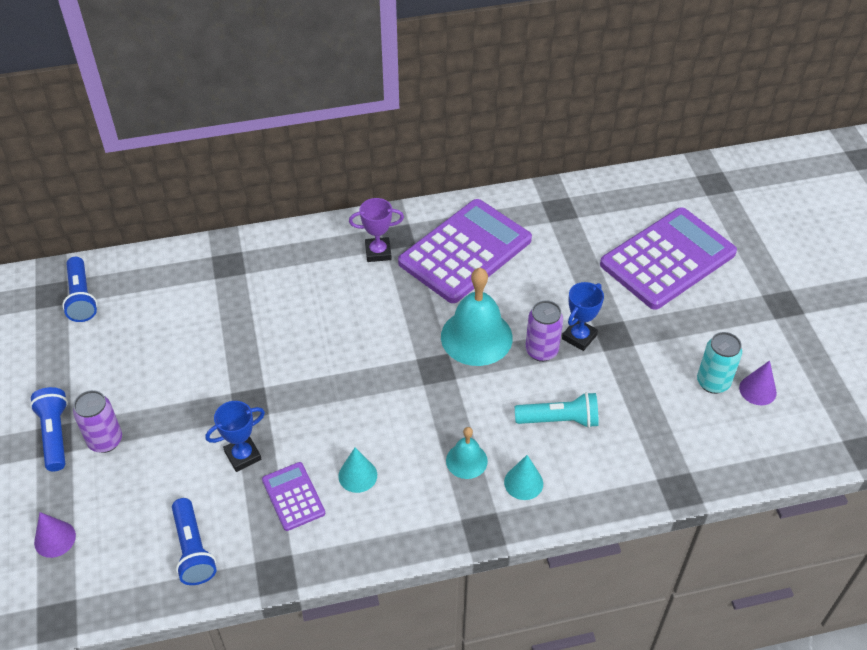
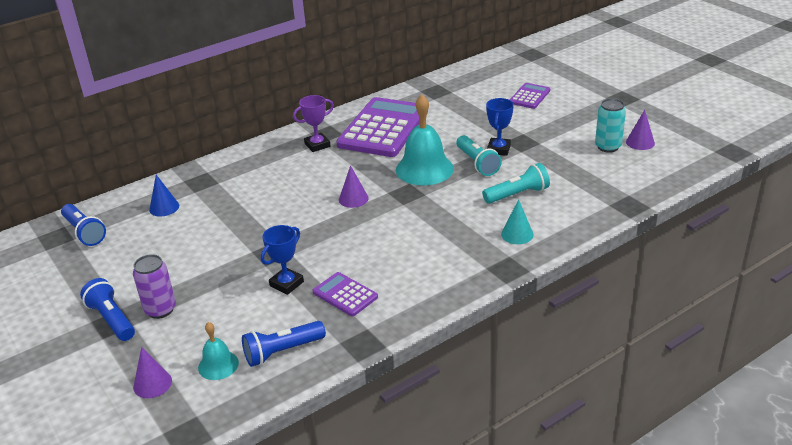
camera: 20 degrees left, 15 degrees down
(174, 291) = (164, 207): none -> blue cone
(193, 550) = (282, 351): blue flashlight -> blue flashlight turned 105 degrees clockwise
(357, 475) = (388, 267): turquoise cone -> none
(374, 354) = (353, 199): none -> purple cone
(466, 460) = (466, 235): turquoise bell -> turquoise bell (218, 365)
(541, 351) = (477, 163): purple can -> turquoise flashlight
(668, 259) = (529, 96): purple calculator -> purple calculator, size x0.47

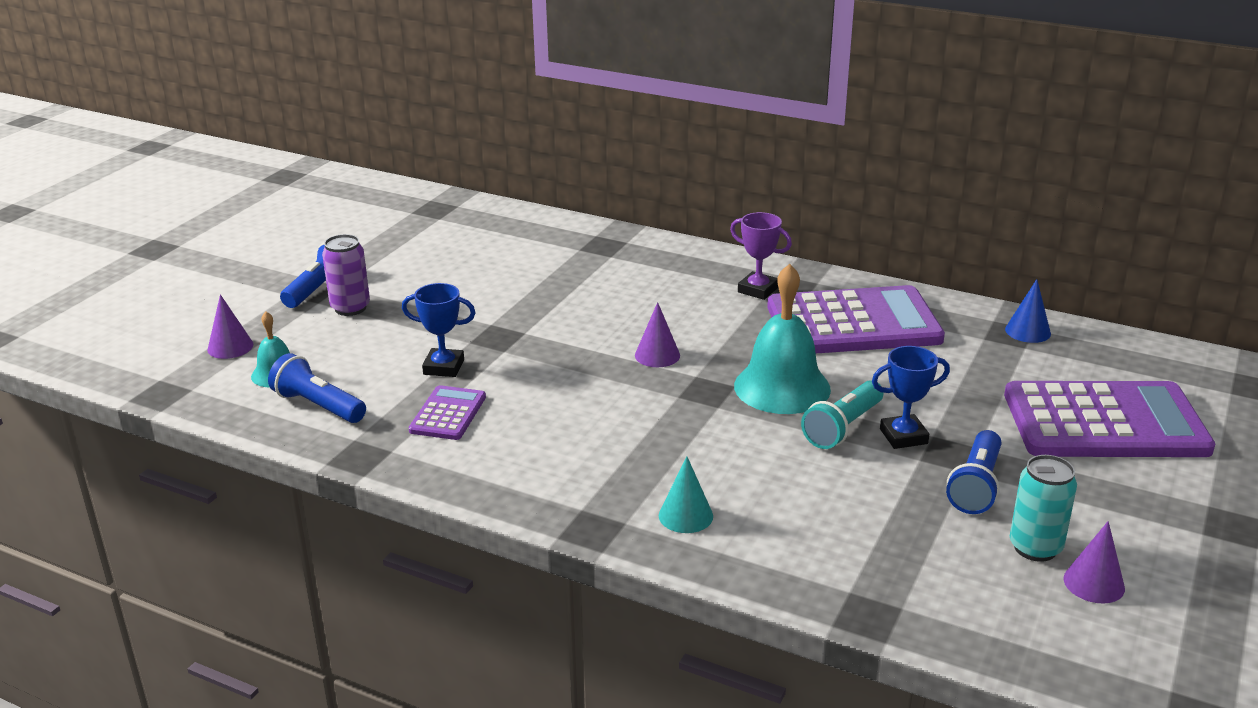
camera: 60 degrees right, 5 degrees down
(84, 232) = (454, 219): blue flashlight -> blue flashlight (976, 486)
(164, 207) = (534, 243): blue cone -> blue cone (1027, 331)
(517, 194) = (792, 488): turquoise flashlight -> none
(529, 96) = (1104, 422): purple calculator -> purple calculator, size x2.14

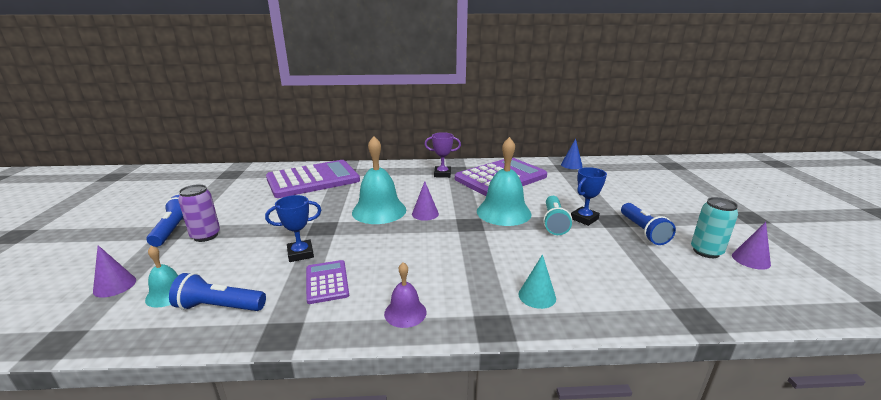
camera: 30 degrees left, 5 degrees down
(506, 479) = (405, 312): none -> purple bell
(595, 331) = (379, 211): none -> turquoise bell
(1104, 422) = (647, 191): purple calculator -> purple calculator (313, 180)

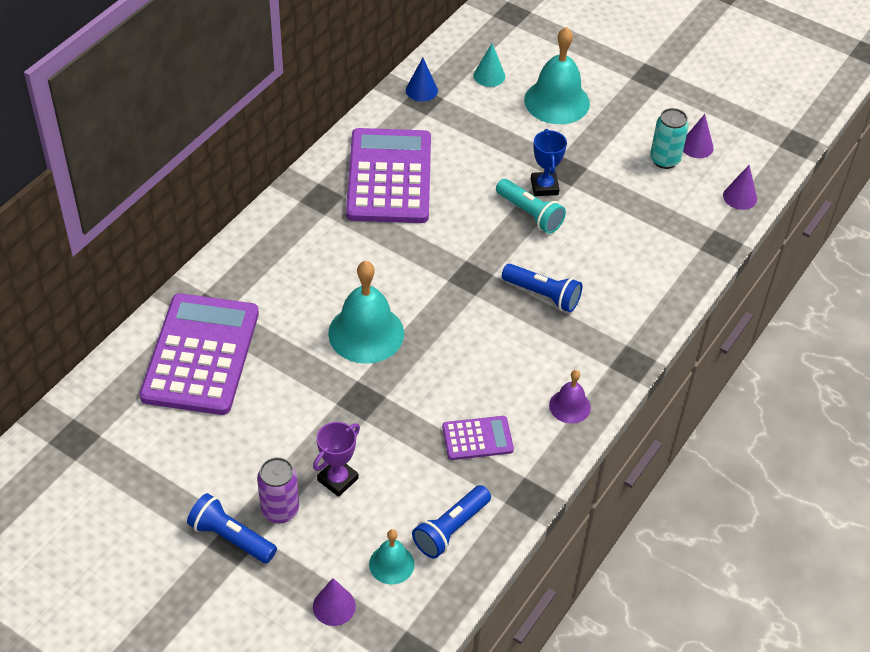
camera: 55 degrees left, 25 degrees up
(300, 254) = (404, 439): blue trophy -> none
(327, 282) = (477, 438): purple calculator -> purple calculator turned 150 degrees clockwise
(425, 214) = (413, 298): purple cone -> purple cone (740, 197)
(442, 174) = (321, 220): purple trophy -> purple trophy (337, 479)
(503, 212) = (473, 235): turquoise bell -> turquoise bell (557, 101)
(537, 296) = (621, 312): turquoise cone -> turquoise cone (489, 76)
(643, 231) = (603, 168): blue flashlight -> blue flashlight (543, 295)

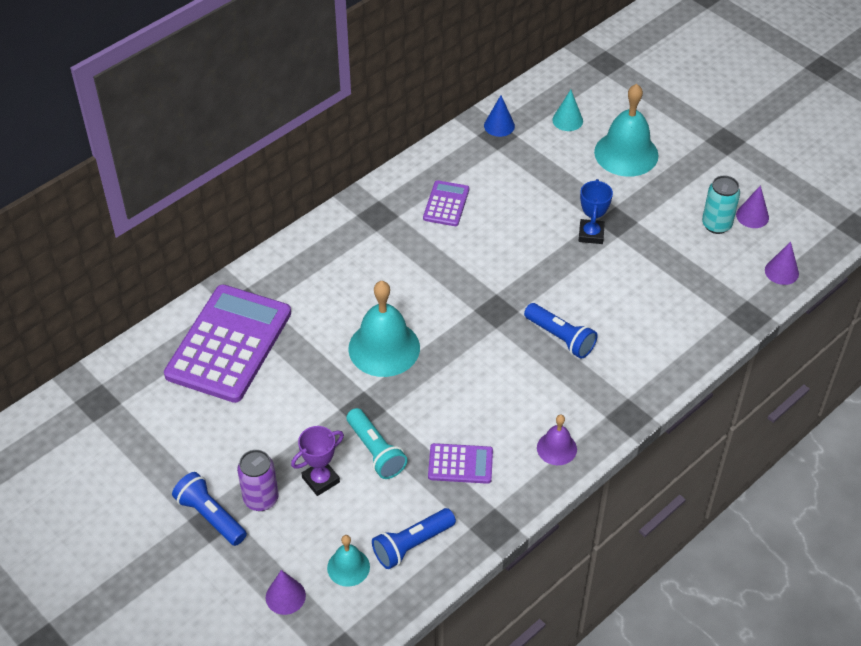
camera: 15 degrees right, 0 degrees up
(389, 177) = (446, 204): purple calculator -> purple calculator, size x0.47
(530, 214) = (570, 258): turquoise flashlight -> turquoise flashlight (376, 451)

